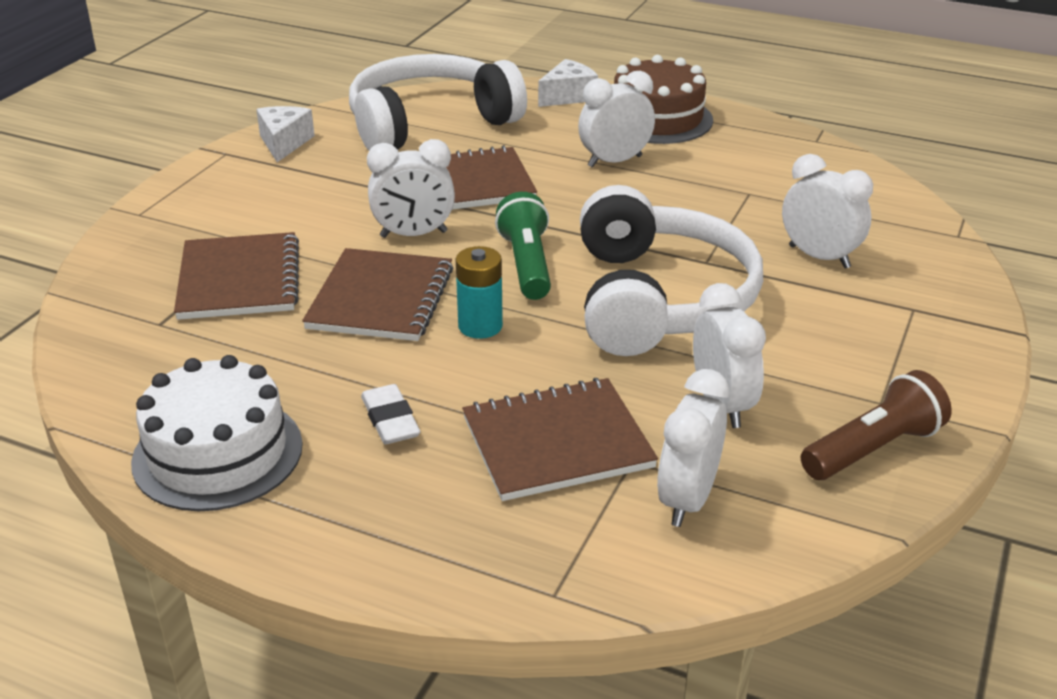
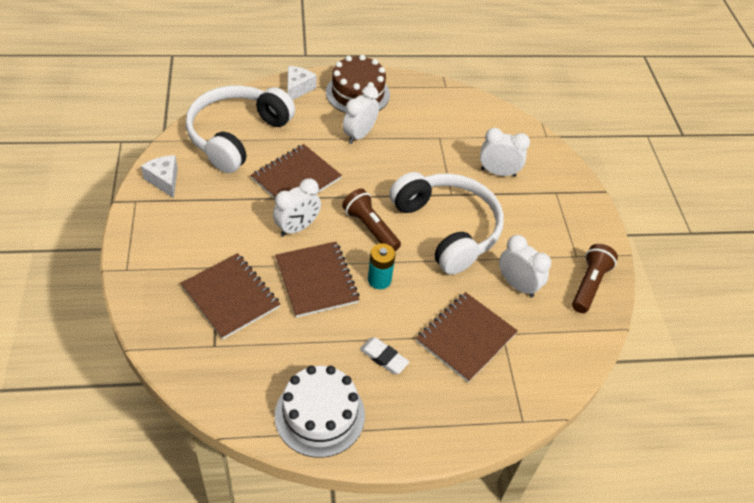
camera: 35 degrees left, 15 degrees up
(526, 264) = (370, 228): green flashlight -> brown flashlight
(687, 500) = (539, 346): white clock -> none

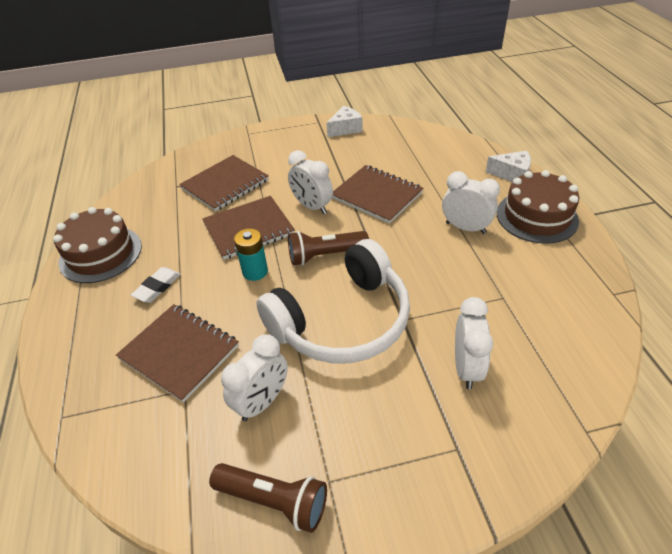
camera: 90 degrees right, 5 degrees down
(236, 135) = (418, 152): white headphones -> none
(320, 415) = (100, 254): white cake -> brown cake
(370, 228) = (325, 255): brown flashlight -> brown flashlight turned 150 degrees counterclockwise

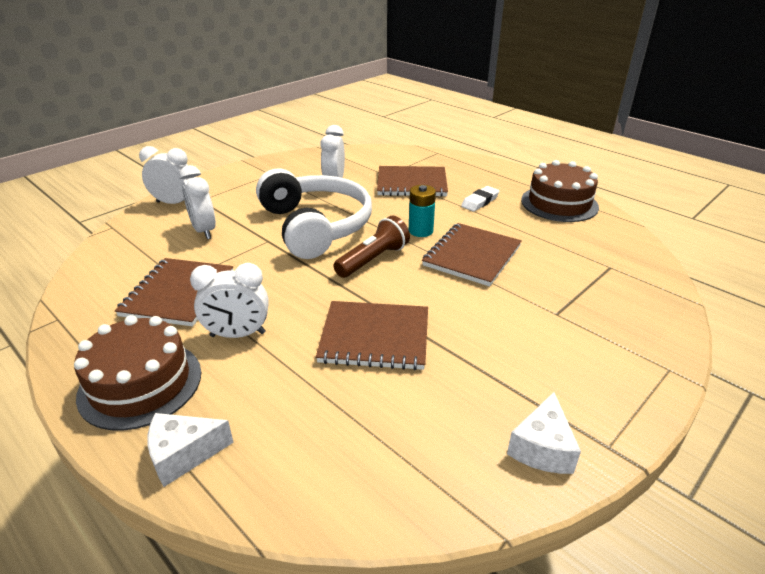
camera: 145 degrees right, 10 degrees down
(157, 287) = (480, 201): white eraser -> white eraser turned 45 degrees clockwise
(225, 185) = (564, 286): brown notebook -> brown notebook (178, 293)
(274, 501) = (294, 163): brown flashlight -> none
(312, 207) = (437, 297): white clock -> white clock (174, 203)
(343, 321) = (316, 226): white headphones -> white headphones turned 135 degrees clockwise

